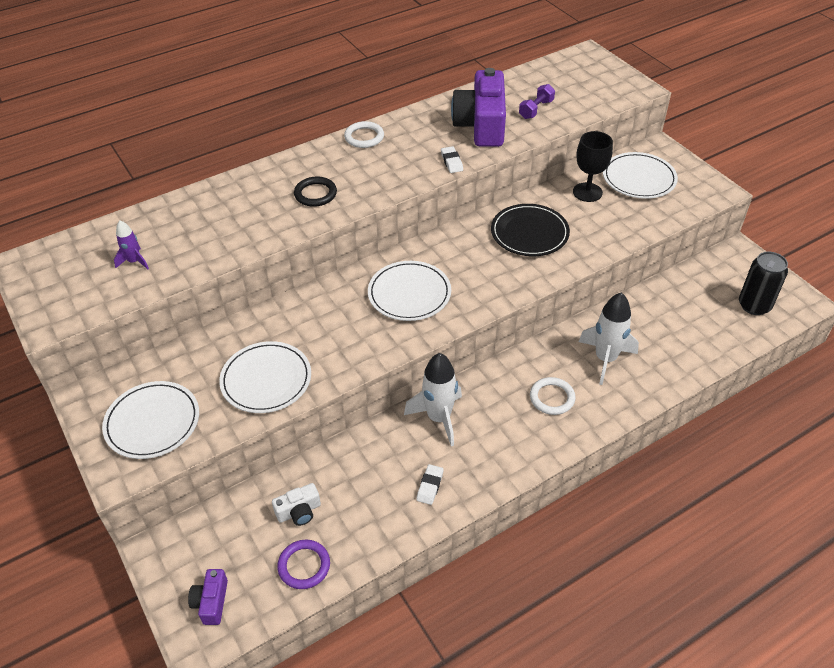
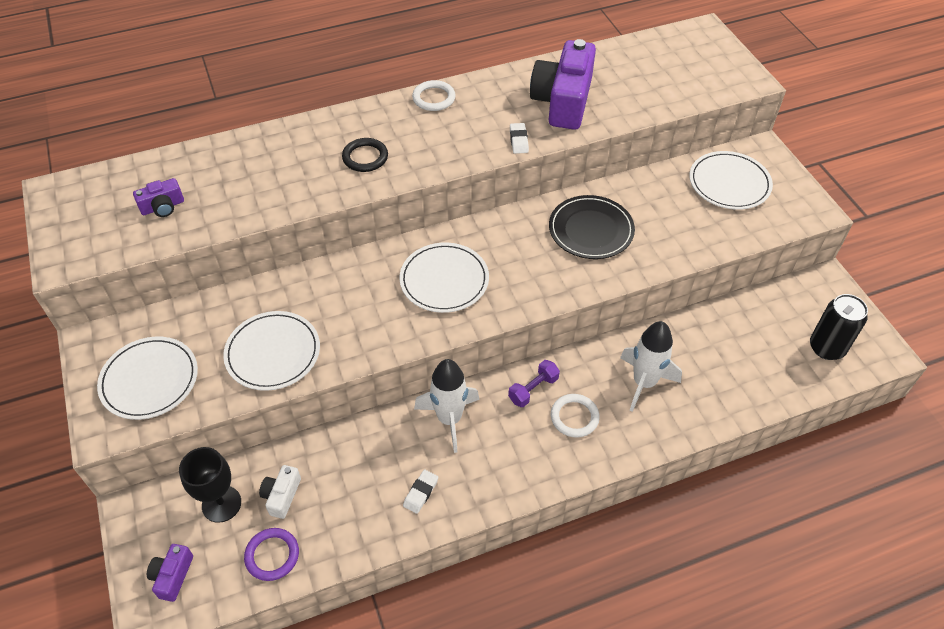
camera: 10 degrees right, 5 degrees up
(134, 261) = (163, 207): purple rocket -> purple camera
(299, 511) = (282, 496): white camera -> white camera turned 120 degrees clockwise
(536, 109) = (628, 91): purple dumbbell -> purple dumbbell (533, 389)
(587, 192) = (667, 191): black goblet -> black goblet (221, 504)

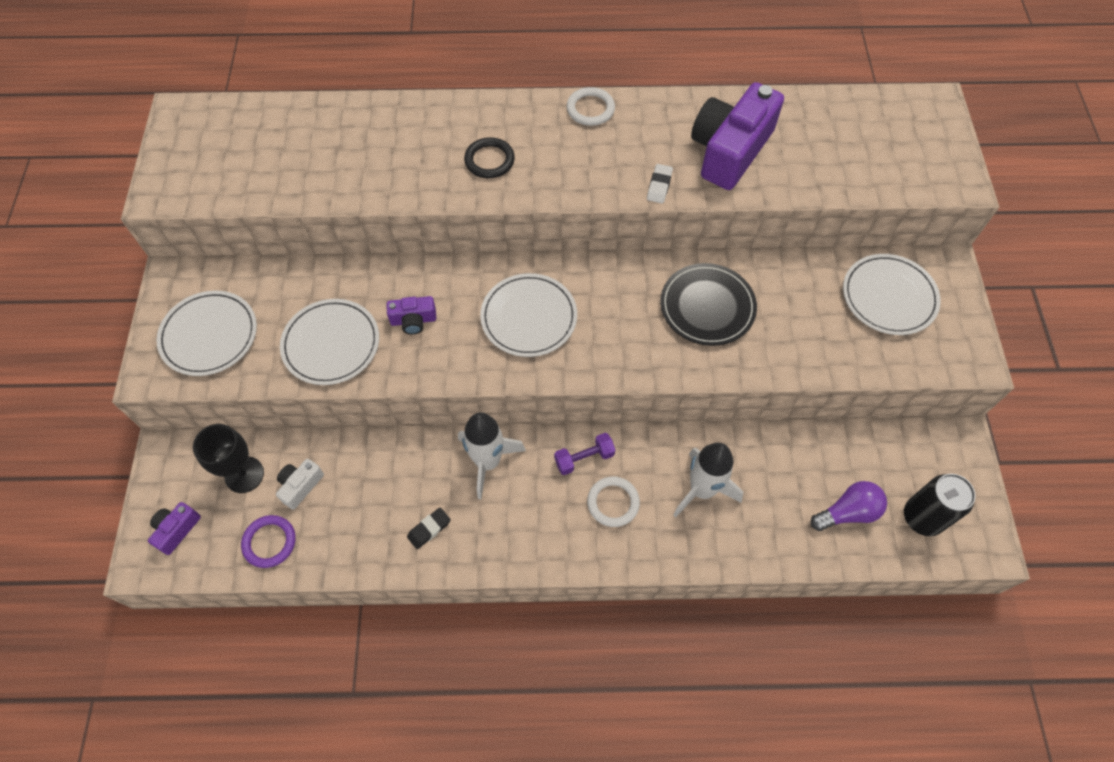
camera: 20 degrees right, 10 degrees up
(163, 207) = (271, 160): purple camera -> purple camera (413, 320)
(420, 493) = (429, 529): white eraser -> black eraser
(768, 362) = (848, 512): none -> purple light bulb

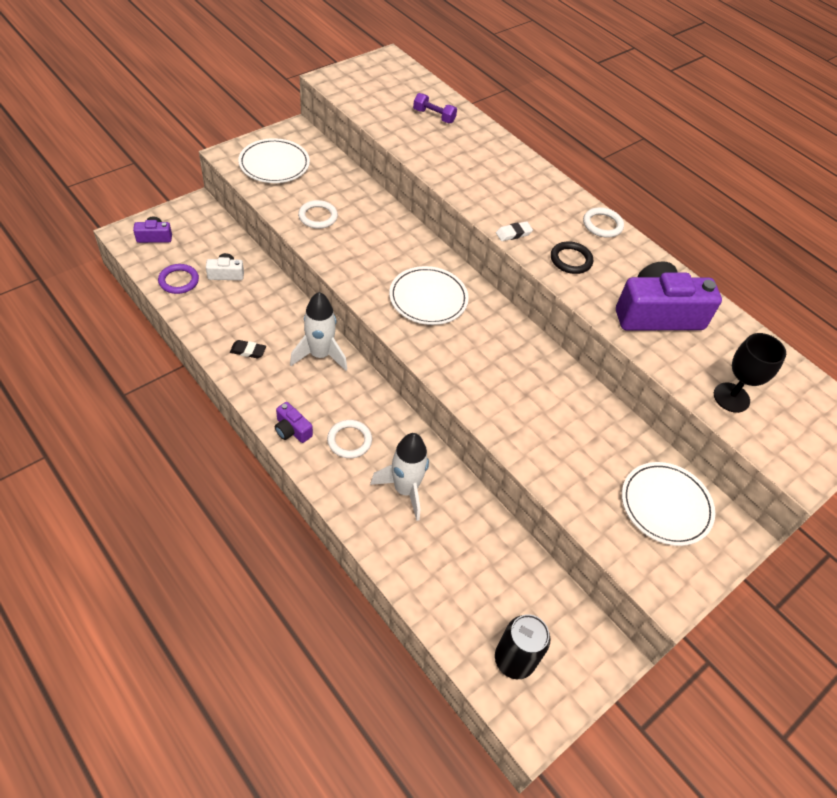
camera: 45 degrees right, 10 degrees down
(244, 474) = (212, 245): black goblet -> black goblet (731, 397)
(331, 344) = (318, 216): white plate -> white ring
(413, 320) = (370, 244): purple camera -> purple camera (292, 430)
(489, 160) = (505, 197): black ring -> black ring (571, 260)
(584, 458) = (368, 406): purple dumbbell -> purple dumbbell (434, 116)
(659, 186) = (582, 290): white eraser -> white eraser (513, 233)
(707, 307) = (535, 391): black plate -> none
(848, 512) = (471, 600): purple light bulb -> none

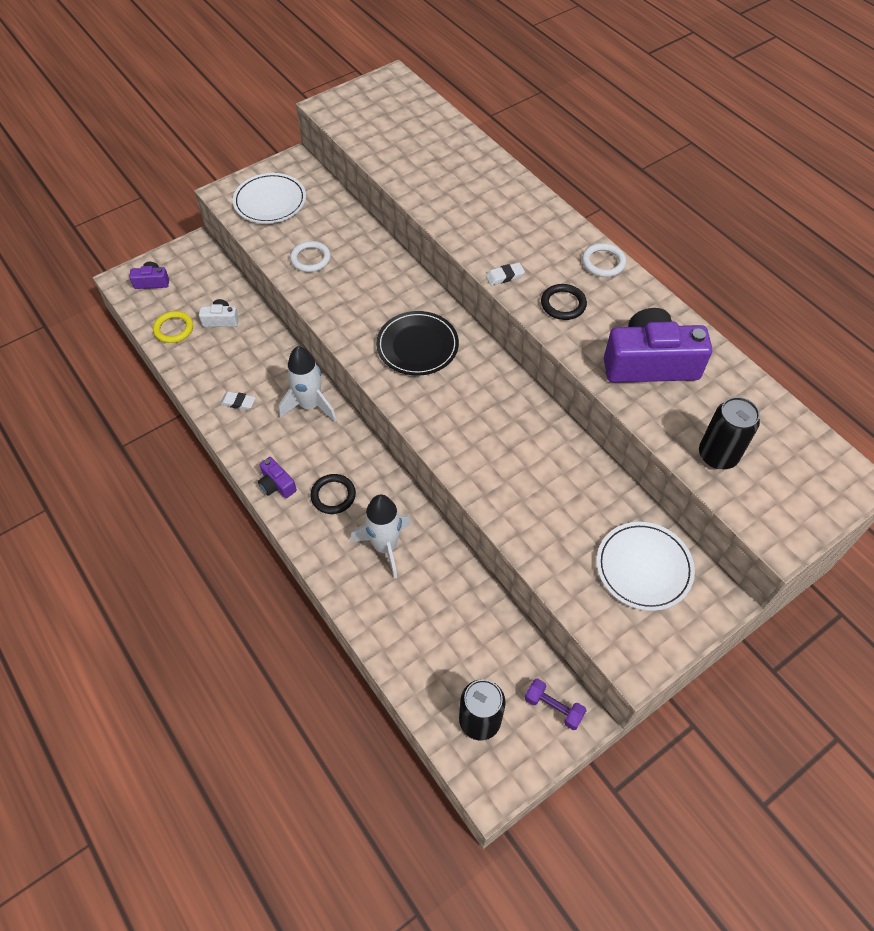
camera: 10 degrees right, 5 degrees up
(179, 281) = (174, 329): purple ring -> yellow ring
(248, 351) = (238, 402): black eraser -> white eraser
(349, 440) = (333, 495): white ring -> black ring
(428, 298) = (417, 346): white plate -> black plate
(434, 116) = (434, 143): purple dumbbell -> purple dumbbell (553, 707)
(731, 397) = (717, 455): black goblet -> black can

